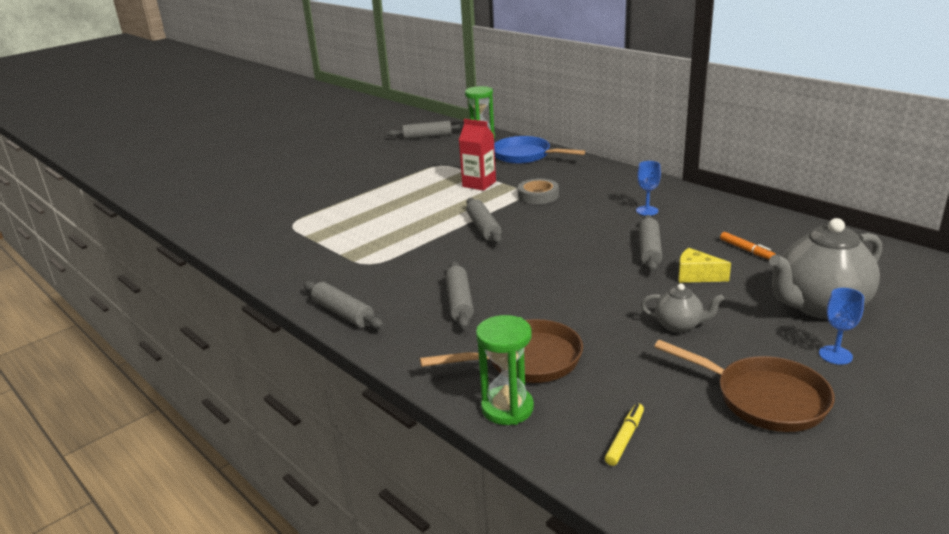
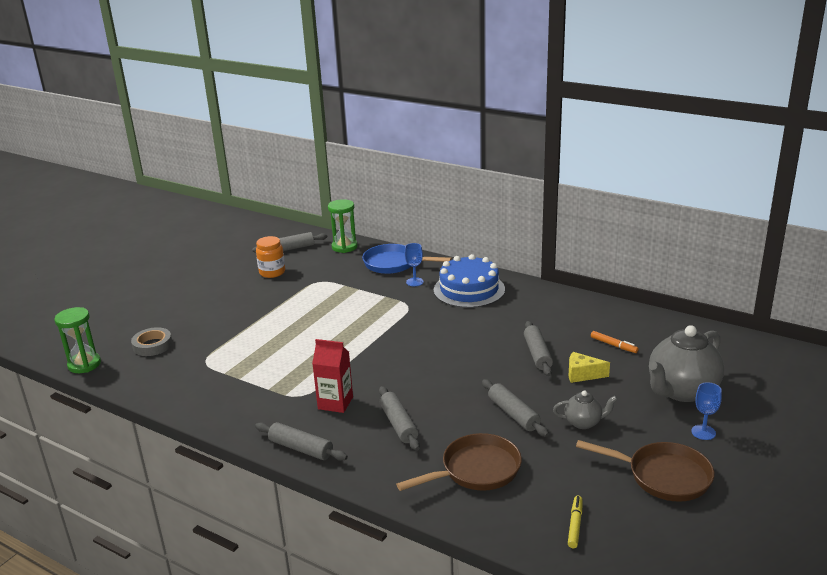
camera: 15 degrees left, 0 degrees up
(399, 154) = (272, 272): none -> orange jar
(479, 184) = (364, 300): red carton -> red carton (335, 403)
(483, 228) = (388, 346): grey rolling pin -> grey rolling pin (513, 414)
(507, 408) = (477, 514): green hourglass -> green hourglass (84, 364)
(538, 195) = (423, 307): grey tape -> grey tape (152, 345)
(596, 183) = (469, 289): none -> blue cake
(647, 211) = (522, 314): blue goblet -> blue goblet (414, 282)

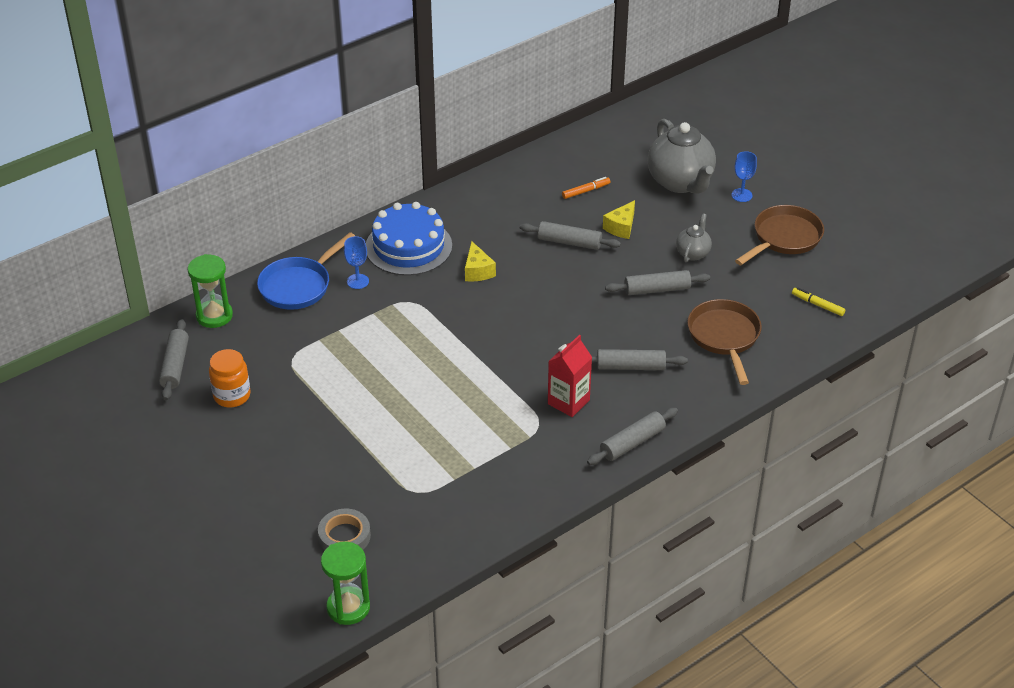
camera: 70 degrees left, 15 degrees up
(465, 323) = (477, 271): none -> yellow cheese

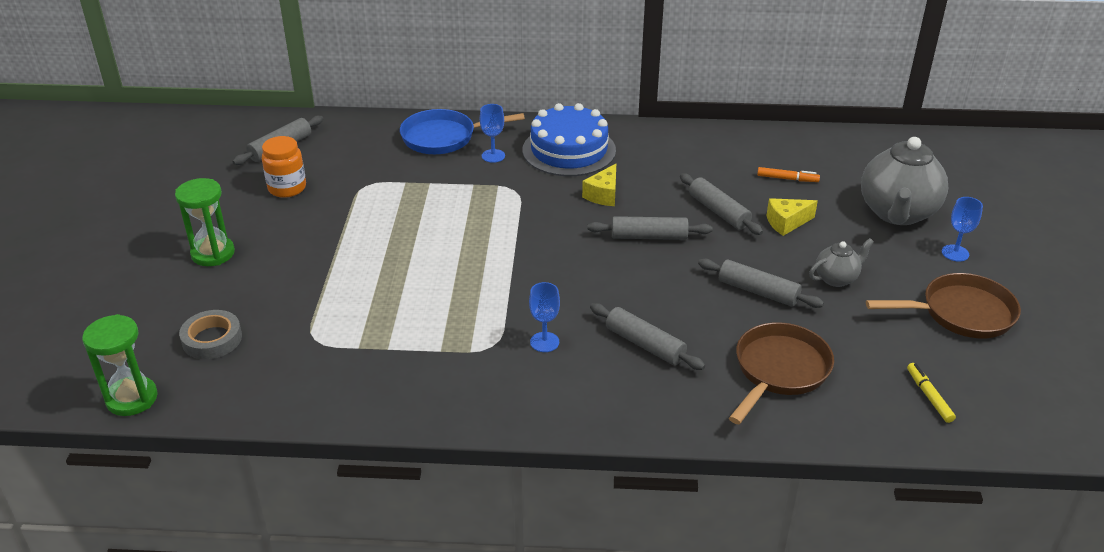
camera: 40 degrees right, 5 degrees down
(214, 316) = (355, 129): green hourglass -> green hourglass (213, 253)
(568, 402) = (544, 342): red carton -> blue goblet
(632, 443) = (558, 414): grey rolling pin -> grey rolling pin (649, 237)

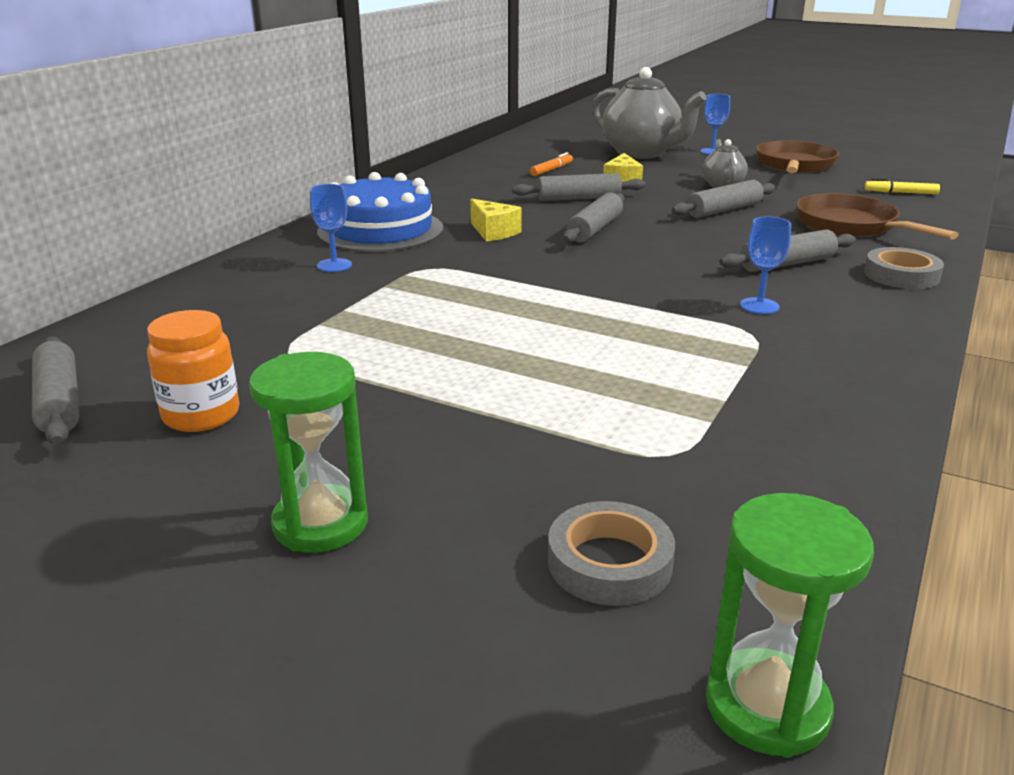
camera: 65 degrees left, 10 degrees down
(444, 137) = (244, 283): blue pan -> none
(665, 410) = (901, 275): none -> grey tape

